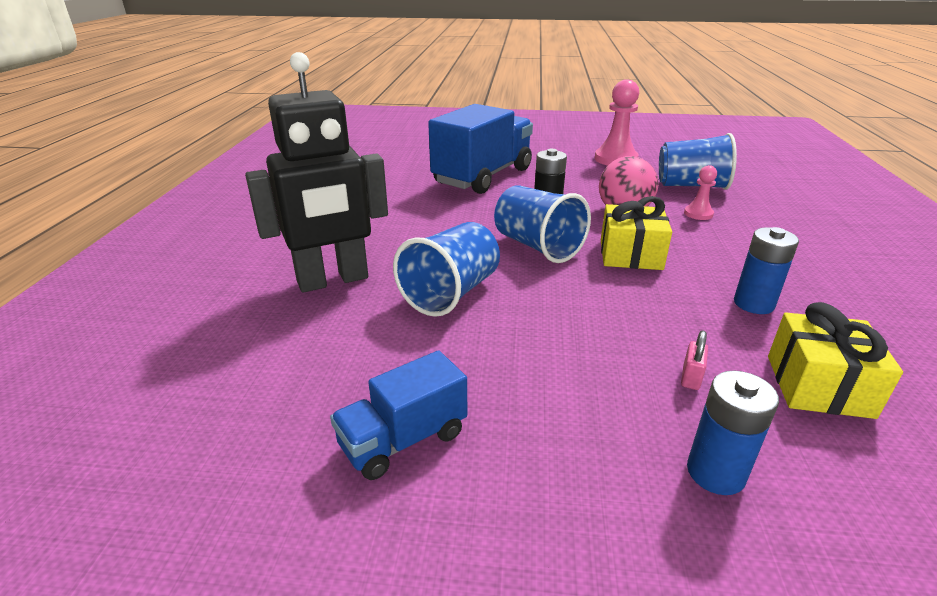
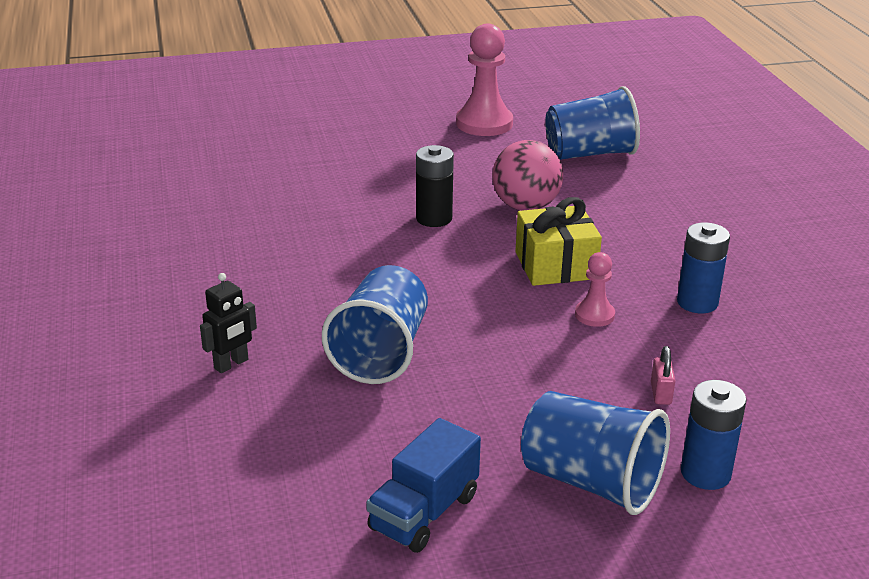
camera: 20 degrees left, 0 degrees up
(333, 280) = (231, 364): black robot -> black robot, size x0.41
(483, 176) = (325, 178): blue truck -> none
(537, 246) = (447, 273): blue cup -> blue cup (591, 481)
(698, 214) = (610, 195): pink pawn -> pink pawn (594, 315)
(818, 386) = (772, 377): yellow gift -> none

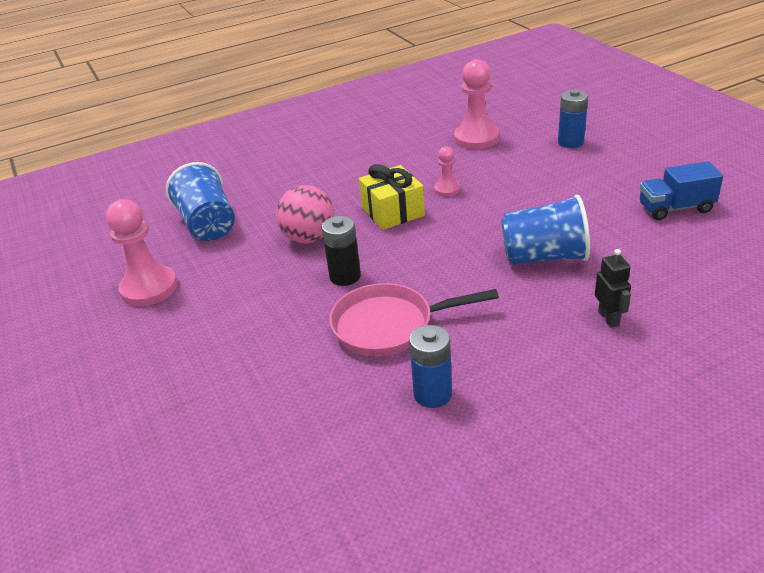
camera: 100 degrees left, 5 degrees up
(231, 364) = (609, 318): black robot -> black robot turned 45 degrees clockwise
(331, 231) = (389, 325): none -> pink pan
(424, 513) = (675, 208): blue truck -> blue truck turned 150 degrees clockwise
(591, 481) = (604, 168): blue cup -> none
(660, 393) = (513, 160): pink padlock -> none
(697, 302) = (412, 160): blue battery -> blue battery (432, 394)
(755, 375) = (476, 138): none -> pink pawn

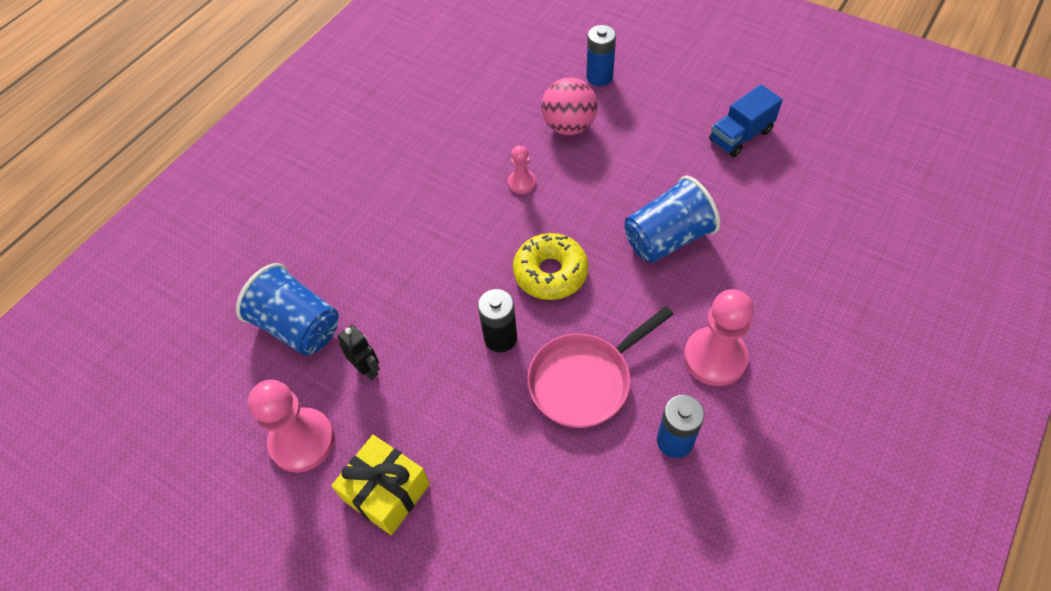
camera: 30 degrees left, 20 degrees up
(309, 238) = (427, 302): pink ball -> pink ball (569, 126)
(393, 212) = (488, 233): yellow gift -> yellow gift (386, 492)
(421, 249) = (550, 273): none -> yellow donut
(476, 138) = (504, 100): pink pawn -> pink pawn (715, 358)
(609, 318) = (762, 290): black robot -> black robot (367, 369)

